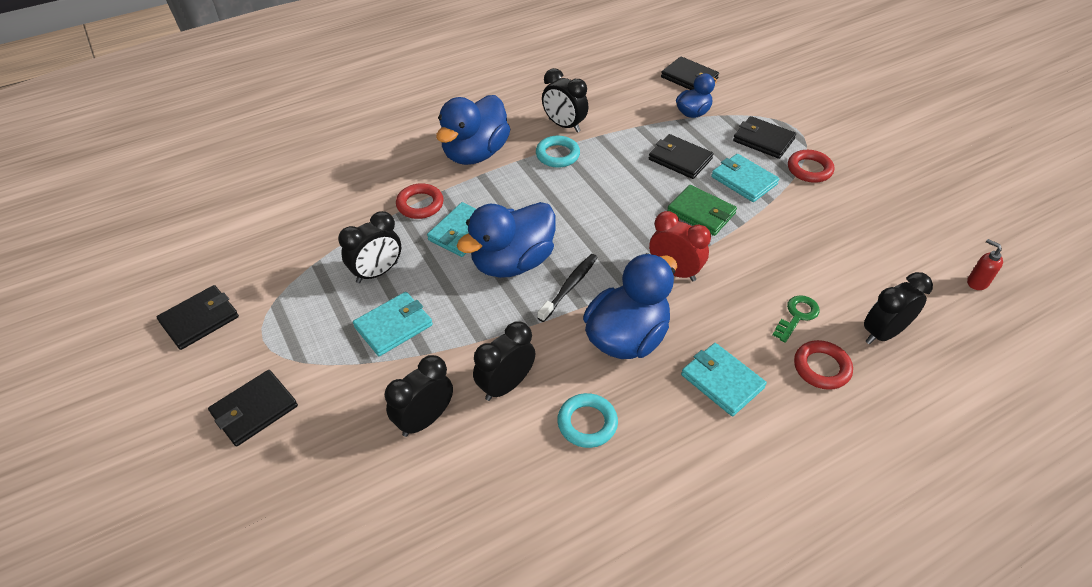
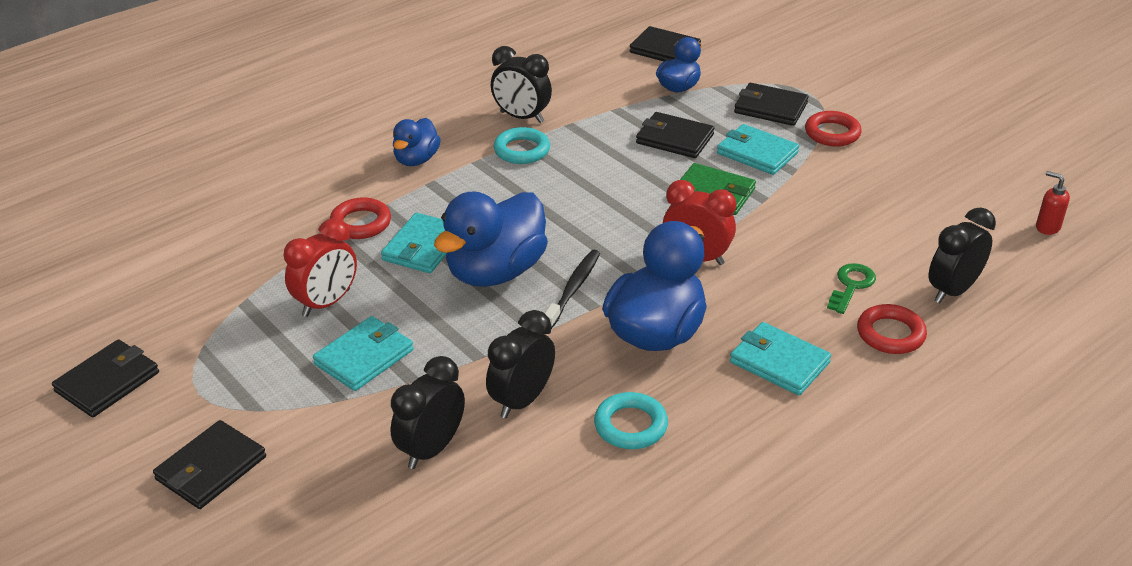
camera: 10 degrees left, 10 degrees down
(377, 272) = (326, 303): black clock -> red clock
(475, 153) = (416, 159): blue duck -> blue duck, size x0.56

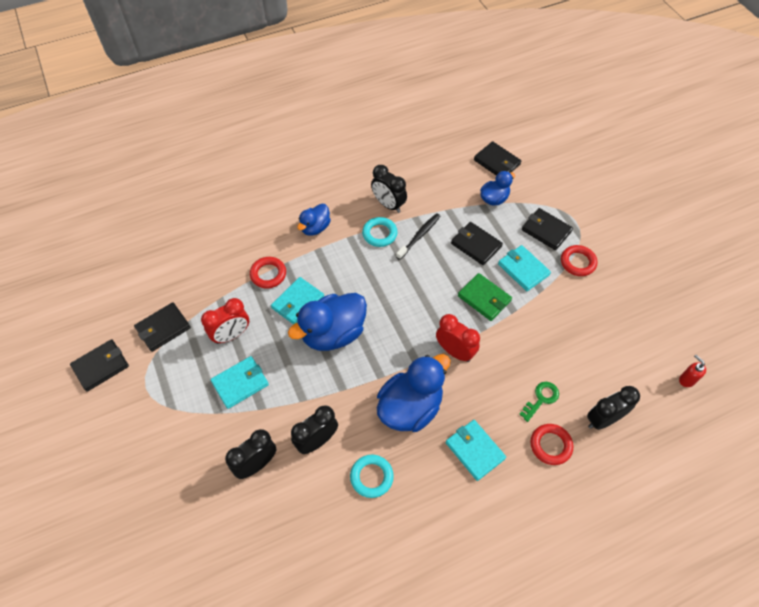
camera: 15 degrees right, 20 degrees up
(211, 468) = (137, 446): black wallet -> black wallet (163, 328)
(573, 289) = (373, 359): black toothbrush -> black toothbrush (419, 236)

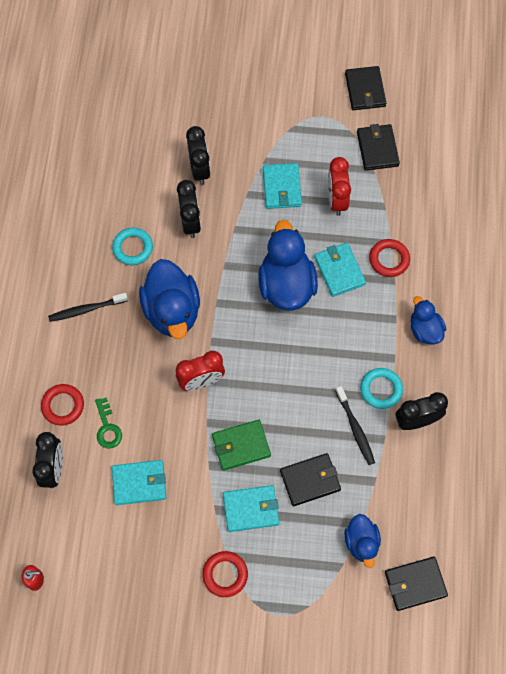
camera: 120 degrees right, 10 degrees up
(455, 481) = (86, 309): none -> black toothbrush
(475, 450) = (100, 340): turquoise wallet -> turquoise wallet (139, 483)
(546, 230) = (285, 571): black wallet -> none

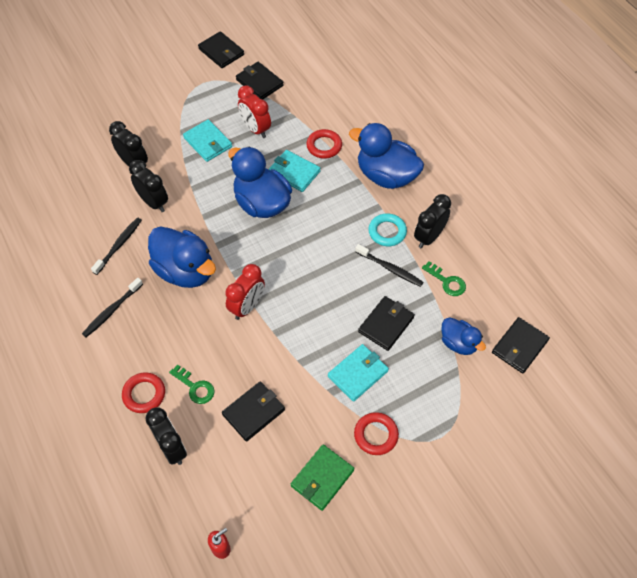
camera: 35 degrees left, 10 degrees down
(133, 248) = (119, 245): turquoise ring -> black toothbrush
(139, 483) = (254, 412): turquoise wallet -> black wallet
(241, 446) = (314, 333): green wallet -> green wallet (322, 478)
(398, 476) = (447, 282): none -> green key
(425, 330) = (386, 176): blue duck -> blue duck, size x1.79

